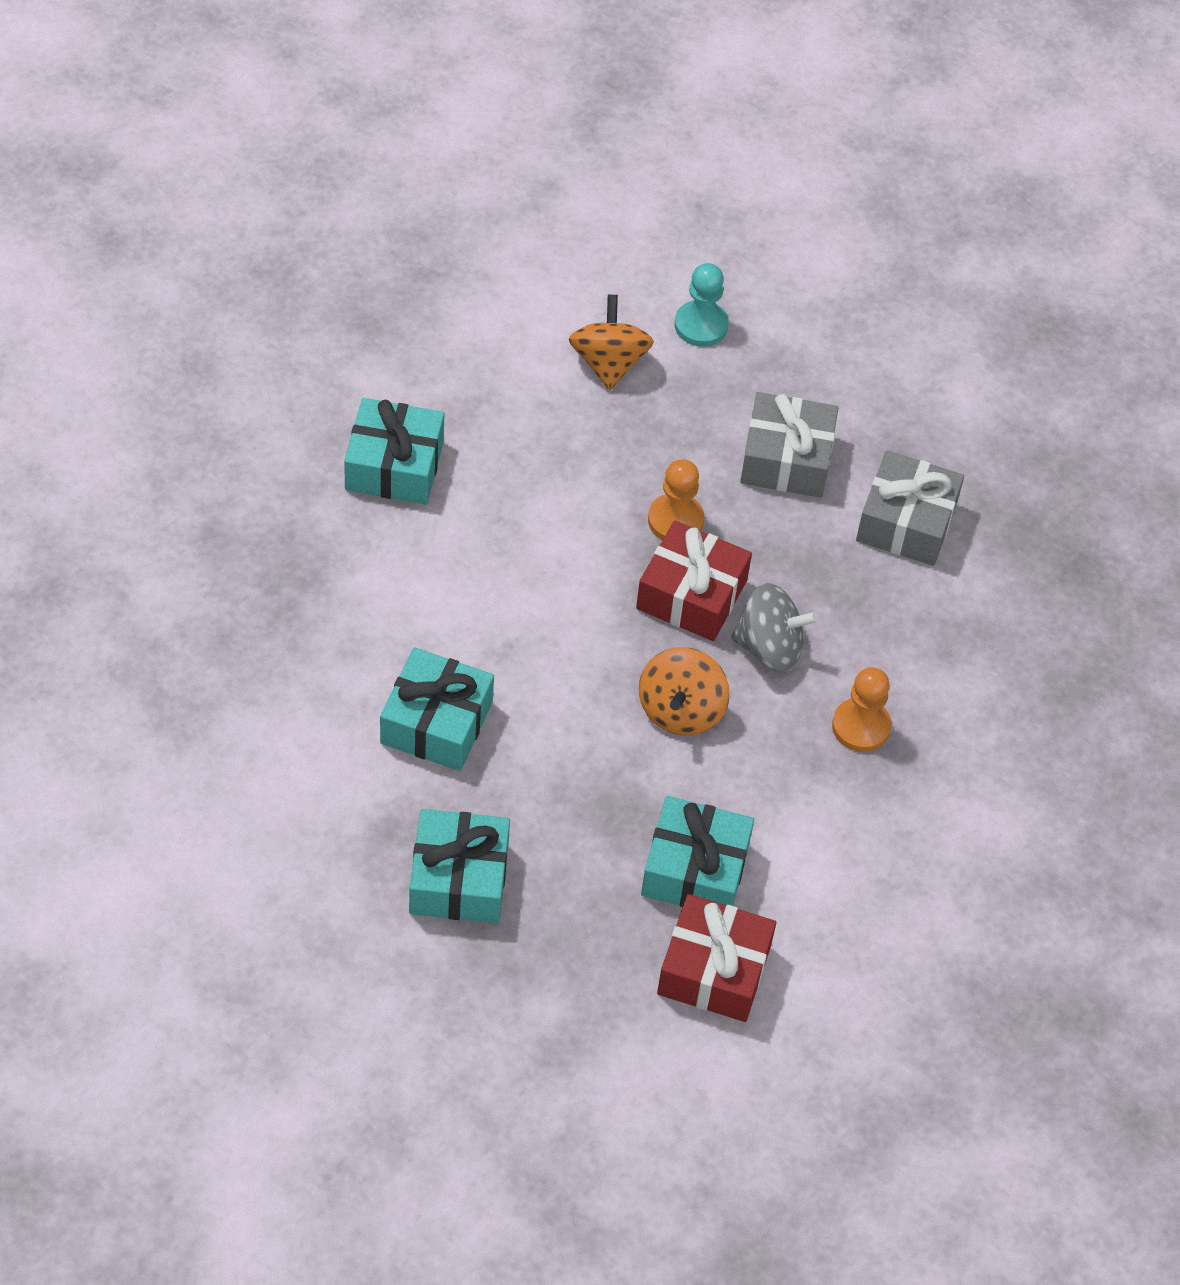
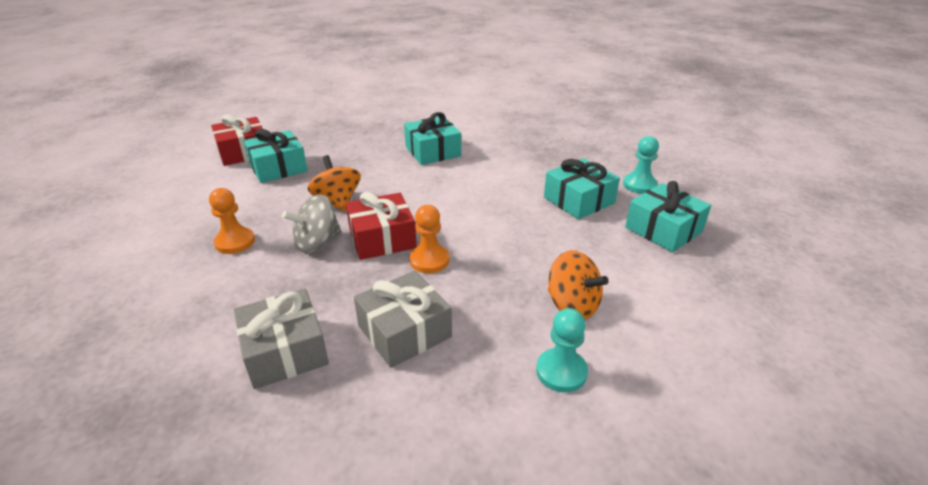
camera: 140 degrees right, 20 degrees down
(281, 426) = (639, 185): none -> turquoise pawn
(459, 879) = (369, 129): turquoise gift -> turquoise gift (663, 229)

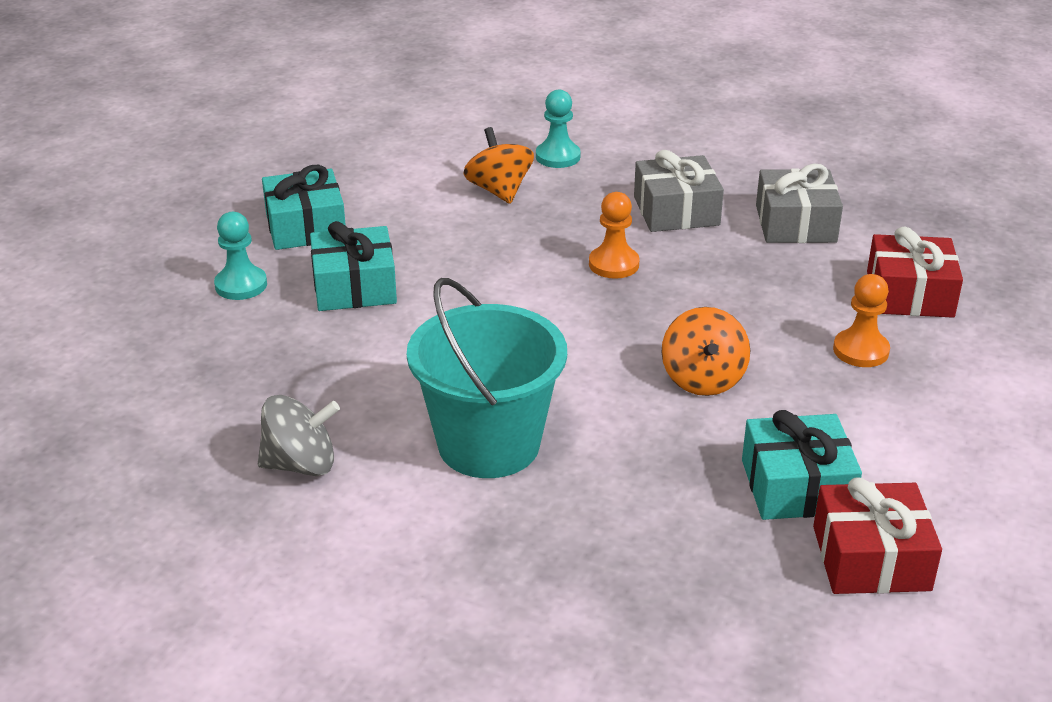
camera: 155 degrees left, 0 degrees up
(317, 243) = (747, 320): grey spinning top -> grey spinning top (301, 464)
(382, 238) = (658, 304): red gift -> red gift (909, 294)
(433, 151) = (488, 444): turquoise gift -> turquoise bucket

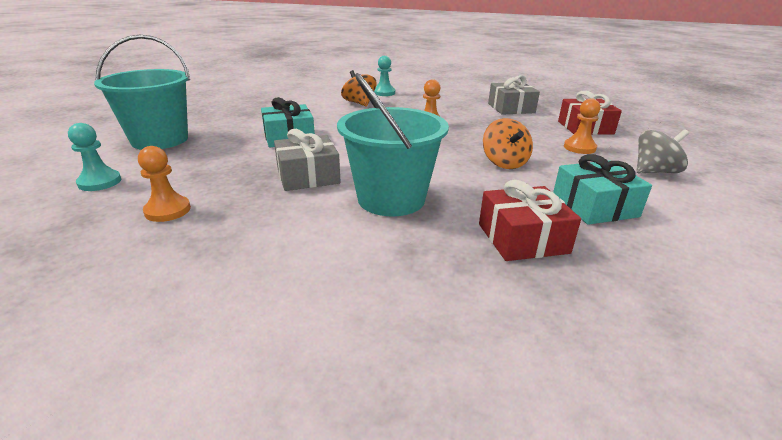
camera: 10 degrees left, 5 degrees down
(143, 279) = (160, 140): none -> turquoise bucket
(169, 439) = (168, 210): none -> orange pawn
(241, 285) = (221, 139): turquoise pawn -> turquoise pawn (100, 182)
(301, 464) = (264, 218): grey spinning top -> grey spinning top (654, 171)
(305, 226) = (258, 118): turquoise gift -> none
(676, 211) = (451, 106): grey gift -> grey gift (308, 176)
(871, 558) = (672, 239): red gift -> red gift (522, 238)

